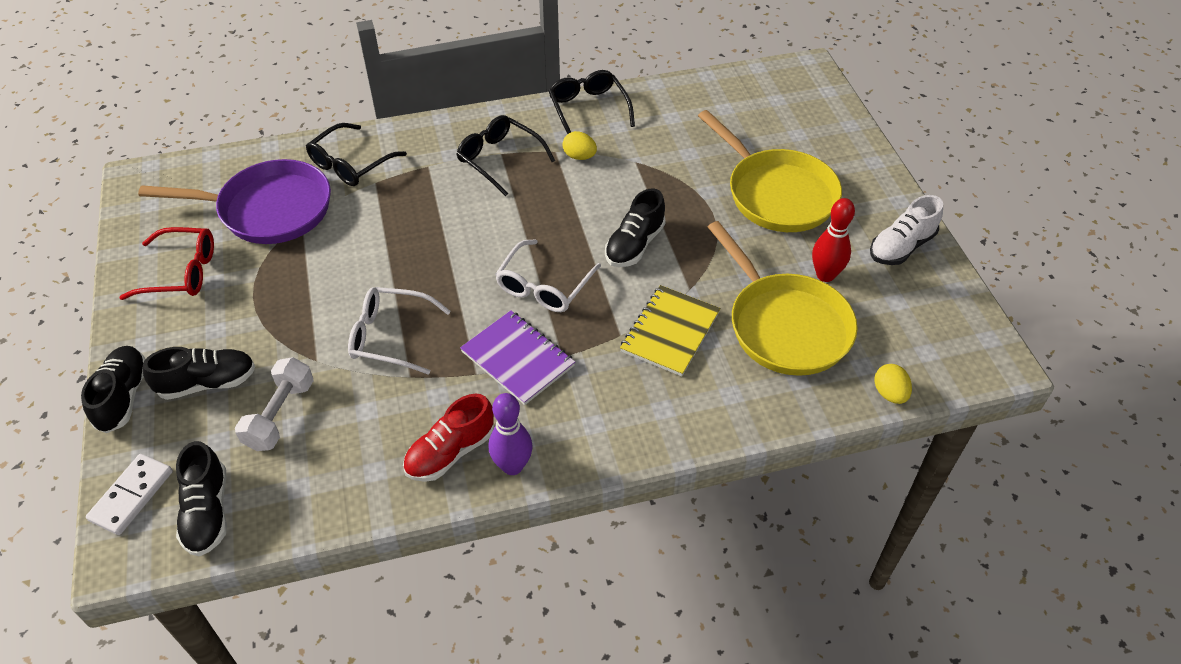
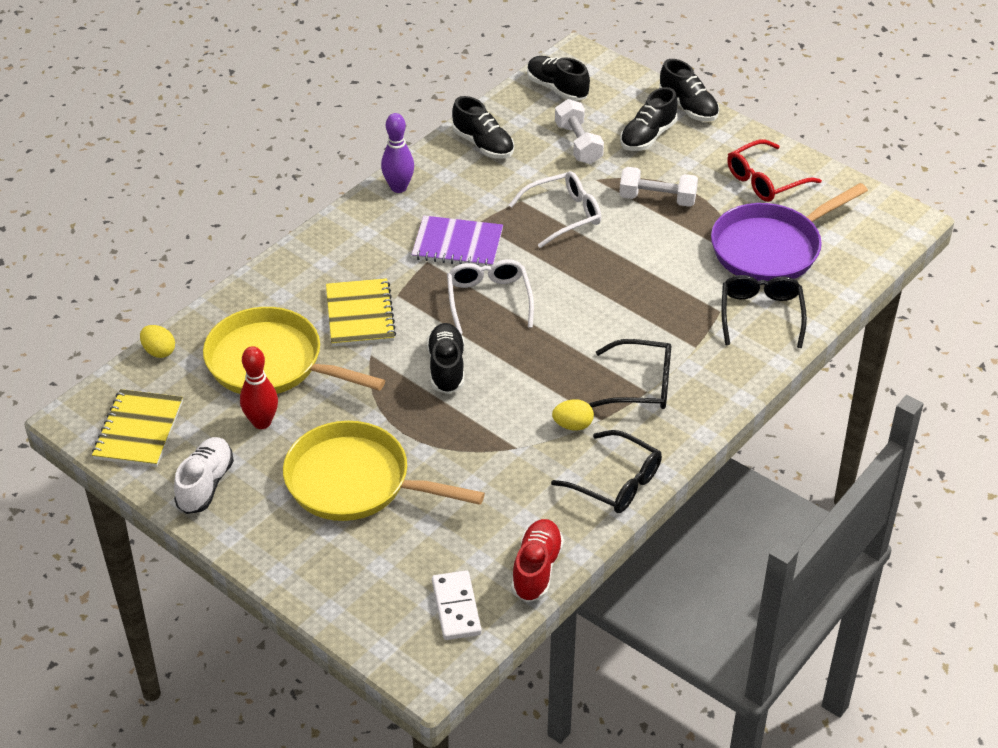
camera: 145 degrees right, 5 degrees down
(131, 496) = (610, 75): white domino -> white domino (456, 607)
(291, 306) = (657, 199): none -> white dumbbell
(371, 474) = (483, 144): none -> black shoe
(450, 452) = (446, 176): red shoe -> red shoe (536, 569)
(942, 321) = (138, 430): none -> yellow notebook

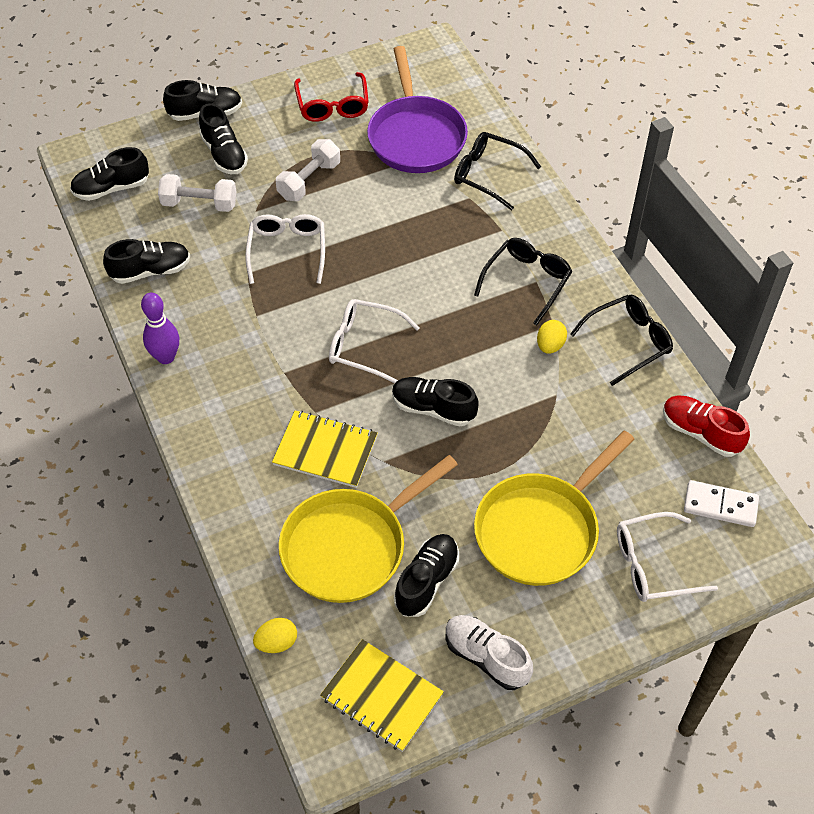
camera: 65 degrees left, 10 degrees up
(262, 422) = (426, 581): red bowling pin -> black shoe
(360, 574) = (653, 565): none -> white glasses
(457, 244) = (276, 341): purple notebook -> none

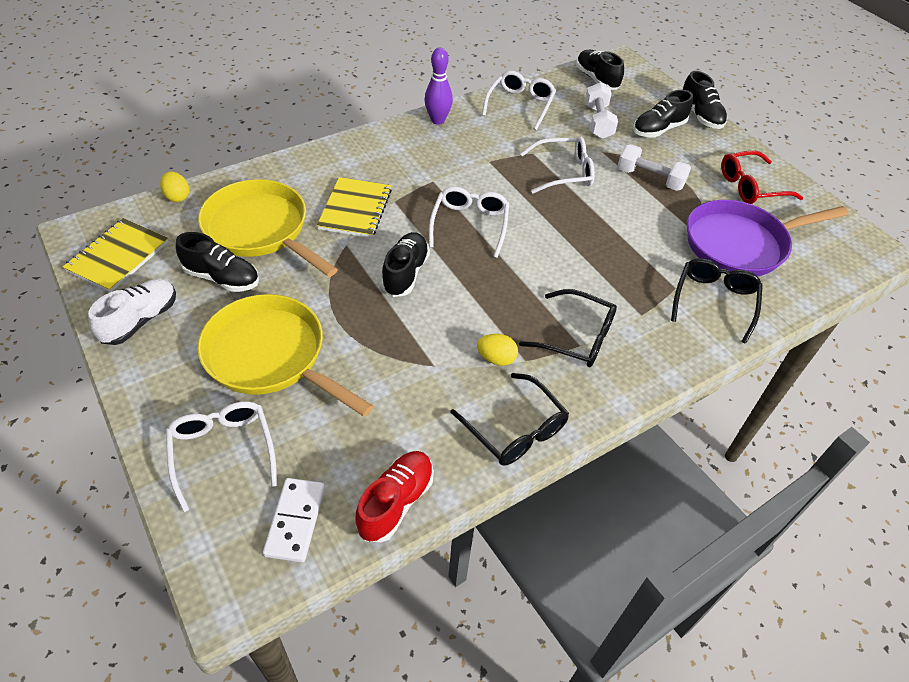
camera: 80 degrees right, 5 degrees down
(150, 271) = (520, 105): black shoe -> white glasses

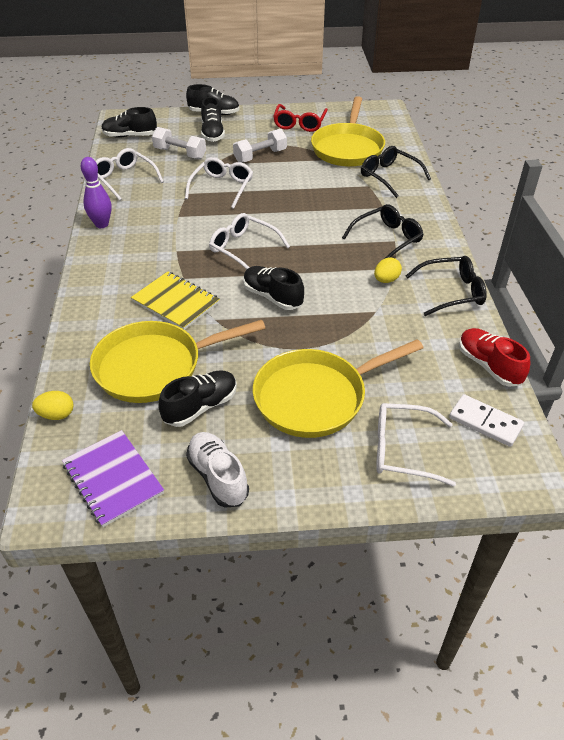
camera: 60 degrees left, 5 degrees down
(118, 256) = (113, 479): yellow notebook -> purple notebook
(741, 244) = (348, 148): purple pan -> yellow pan

